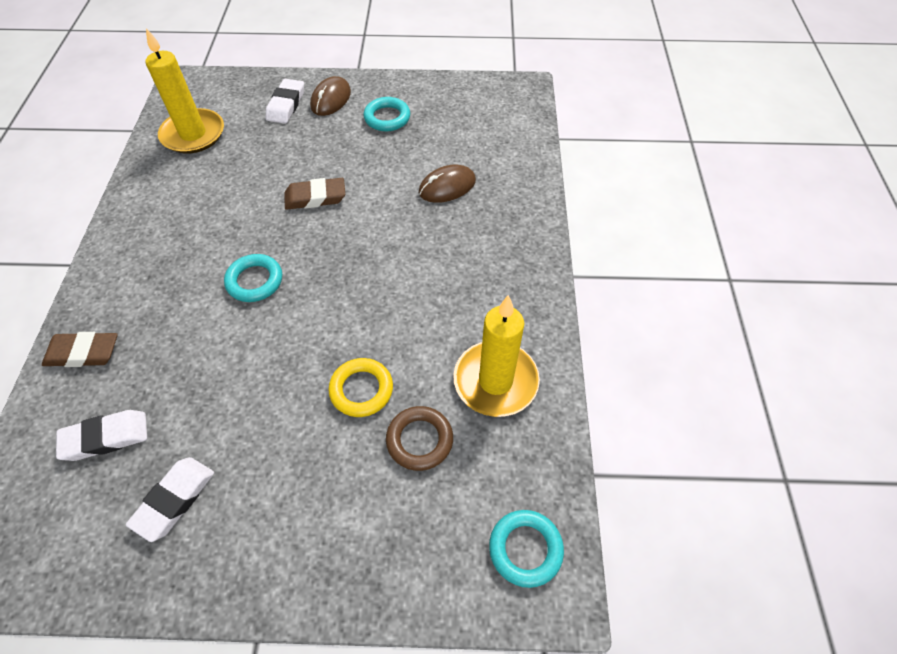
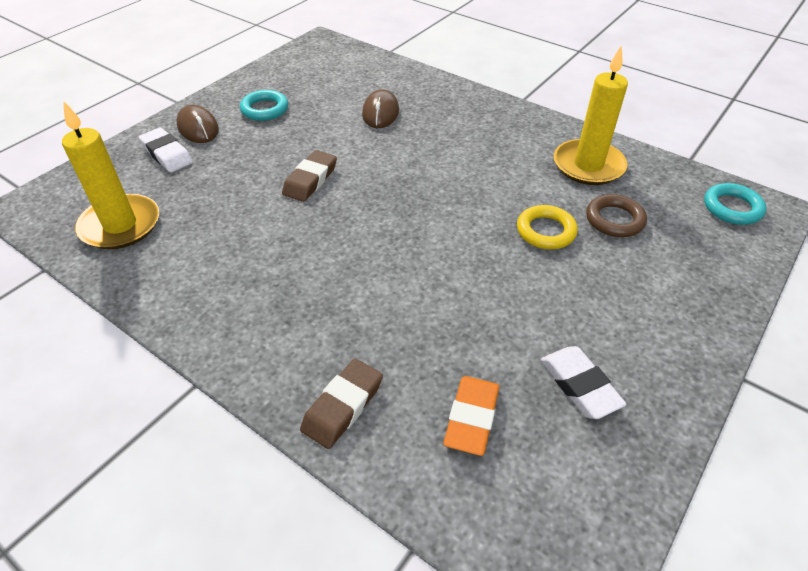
camera: 55 degrees left, 10 degrees down
(106, 438) = (472, 418): white eraser -> orange eraser
(255, 281) = (371, 250): turquoise ring -> none

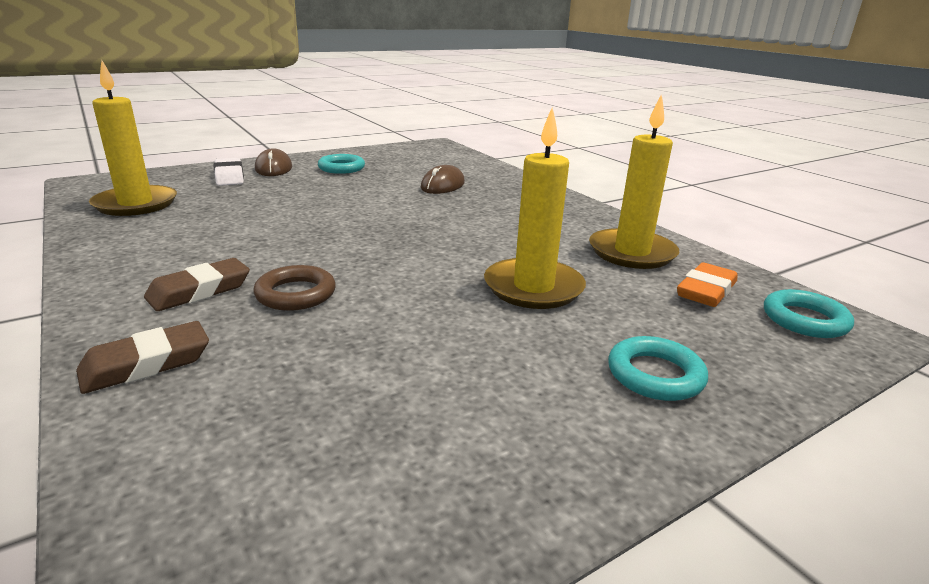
camera: 20 degrees right, 20 degrees down
(310, 180) = (328, 210): brown eraser -> brown eraser (199, 291)
(472, 418) = (271, 417): orange eraser -> orange eraser (706, 291)
(545, 231) = (533, 287): yellow ring -> yellow candle
(580, 385) = (443, 427): white eraser -> none
(614, 220) = (628, 296): brown ring -> brown ring (296, 294)
(671, 294) = (655, 375): none -> turquoise ring

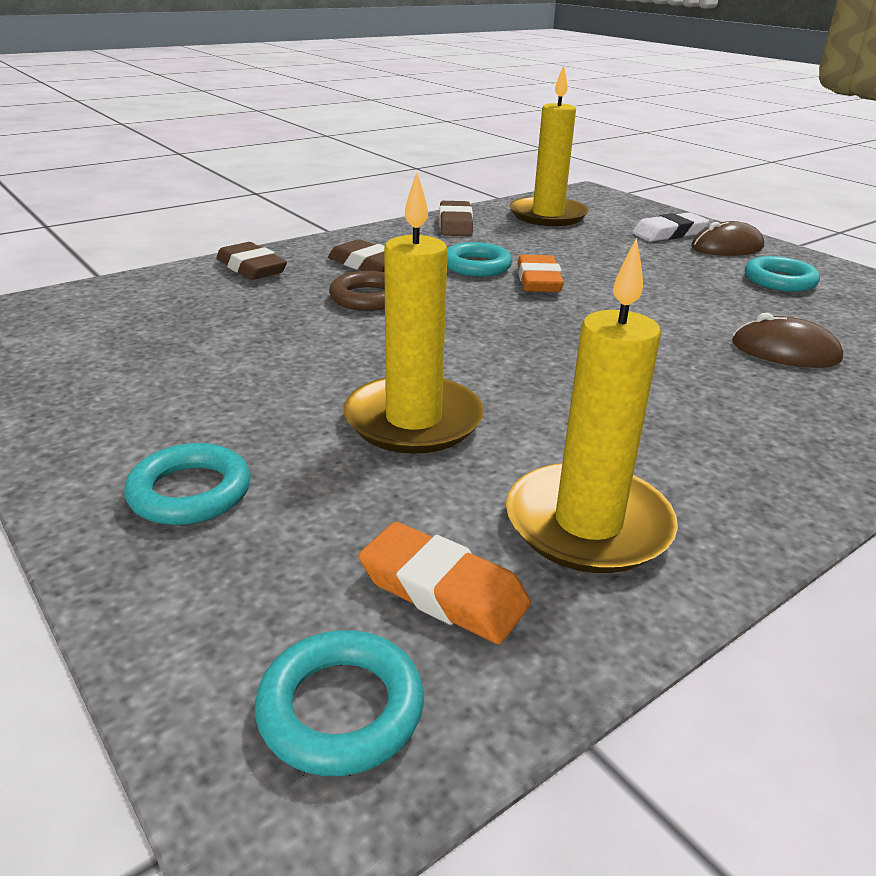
camera: 85 degrees right, 5 degrees up
(114, 241) = (455, 224): none -> brown eraser
(246, 243) = (476, 266): none -> turquoise ring
(298, 226) = (538, 280): none -> orange eraser

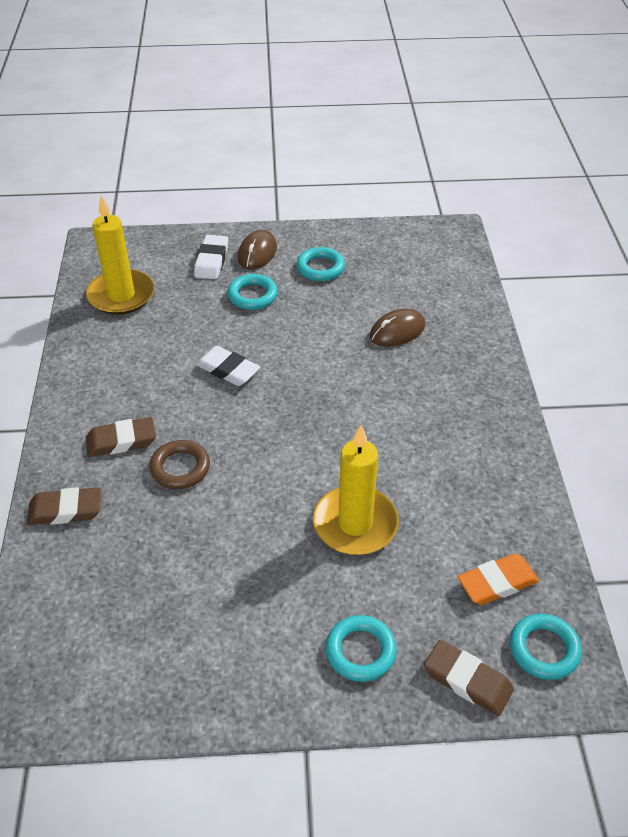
camera: 55 degrees left, 15 degrees up
(455, 224) = (89, 353): brown eraser -> brown eraser (467, 681)
(476, 266) = (177, 385): turquoise ring -> turquoise ring (252, 295)
(538, 280) = (228, 370): orange eraser -> white eraser
(588, 524) = (484, 507): yellow candle -> none

